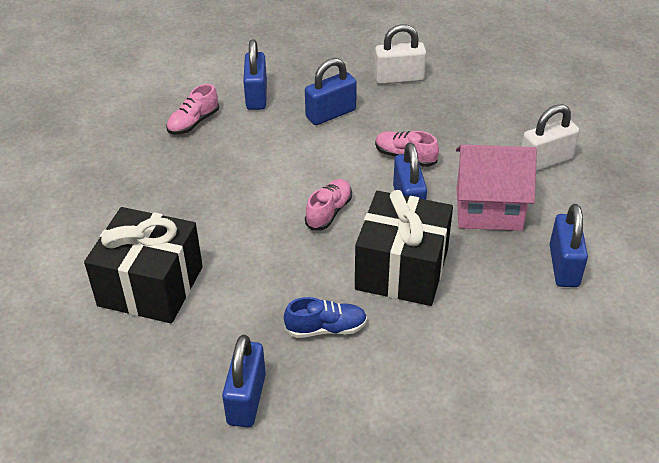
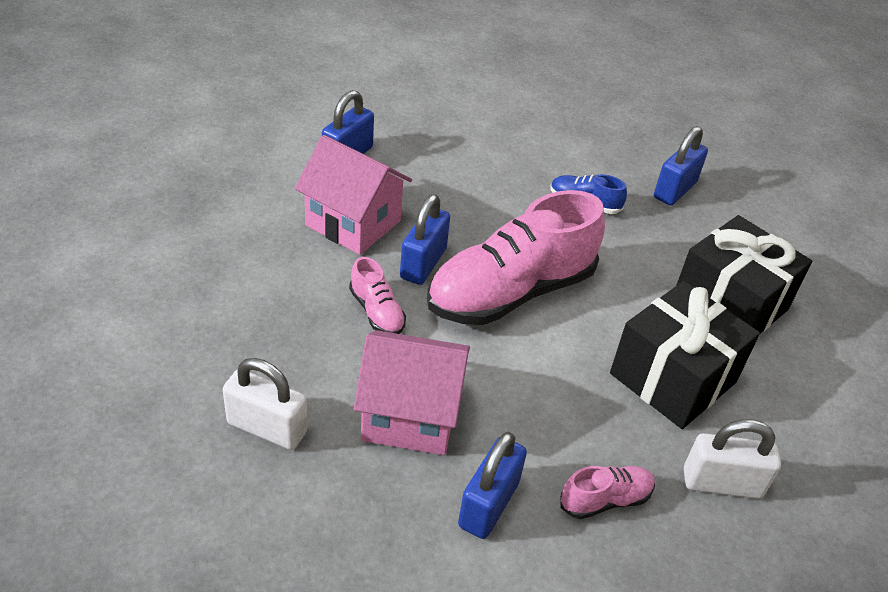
camera: 155 degrees left, 0 degrees up
(329, 212) = (511, 292): pink shoe -> pink shoe, size x2.29
(331, 114) = (410, 416): blue padlock -> pink house
(402, 269) = (484, 214): black gift -> black gift (673, 378)
(545, 161) = (241, 236): white padlock -> white padlock (721, 483)

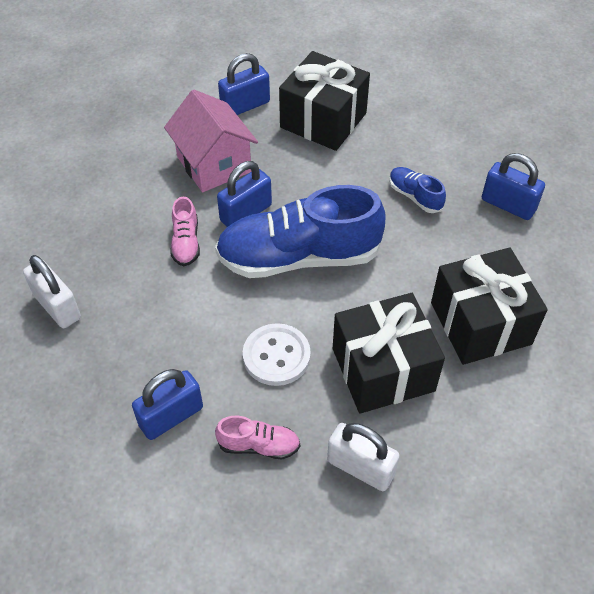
camera: 30 degrees right, 10 degrees up
(410, 416) = (158, 331): pink house -> none
(442, 153) = (323, 120): none -> black gift
(511, 292) = (299, 257): pink shoe -> blue shoe
(558, 400) = (276, 356): none -> white button
(675, 190) = (508, 205): blue padlock -> blue padlock turned 60 degrees clockwise

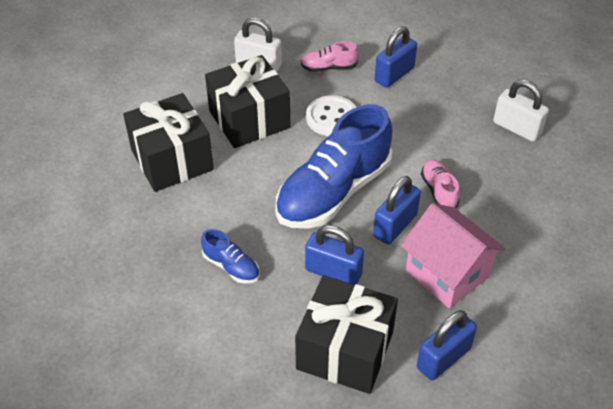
camera: 170 degrees right, 5 degrees down
(299, 257) = (333, 192): blue shoe -> blue shoe turned 150 degrees clockwise
(508, 205) = (135, 270): blue padlock -> blue padlock (333, 272)

